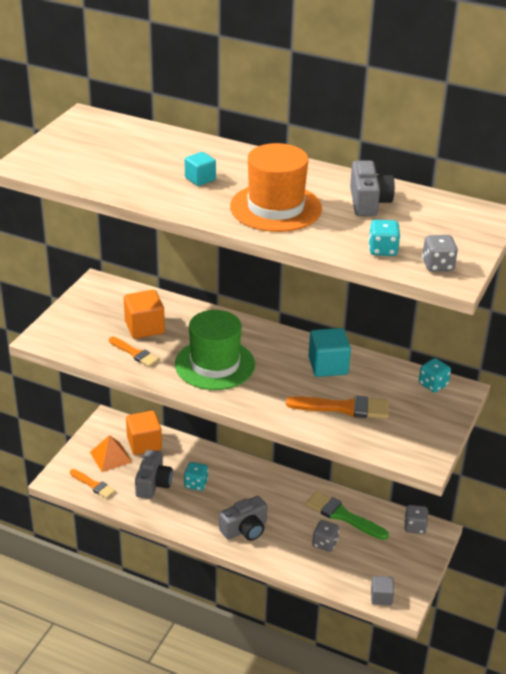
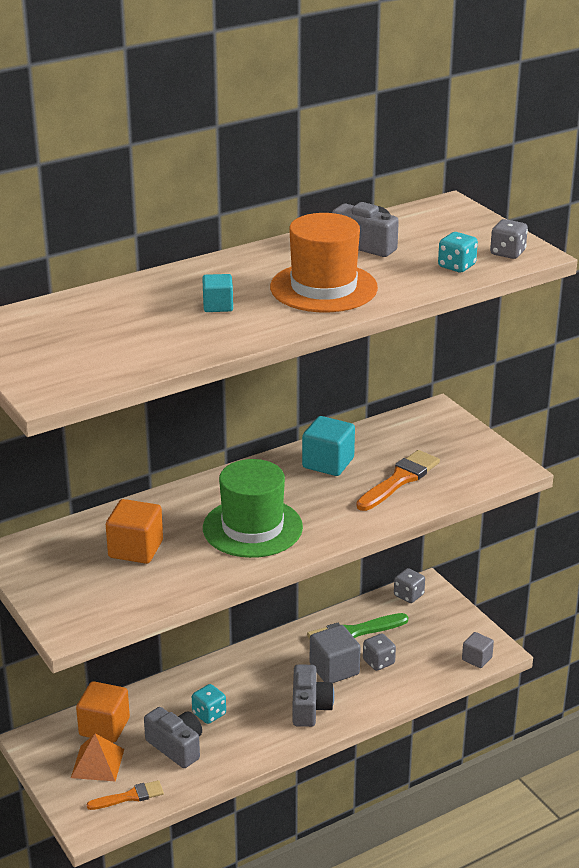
camera: 55 degrees left, 5 degrees down
(135, 353) = (175, 572): orange brush -> none
(295, 524) = (334, 669): none -> grey cube
(433, 384) = (415, 420): turquoise dice -> none

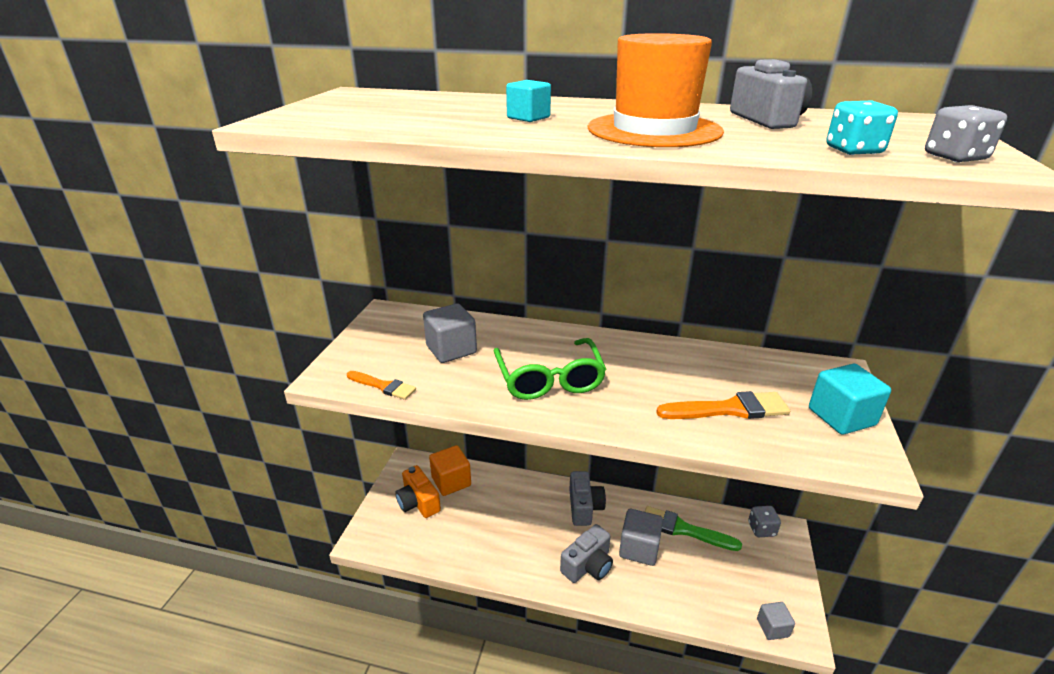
camera: 45 degrees right, 0 degrees up
(97, 763) = (418, 502): orange pyramid -> orange camera
(130, 796) = (405, 540): orange brush -> orange brush (383, 386)
(135, 549) = (451, 349): orange cube -> grey cube
(176, 747) = (472, 527): grey camera -> grey camera (584, 507)
(209, 714) = (517, 519): turquoise dice -> none
(252, 528) = (549, 379): green hat -> green glasses
(328, 463) = (680, 363): turquoise cube -> turquoise cube (841, 417)
(378, 662) = (680, 567): grey dice -> none

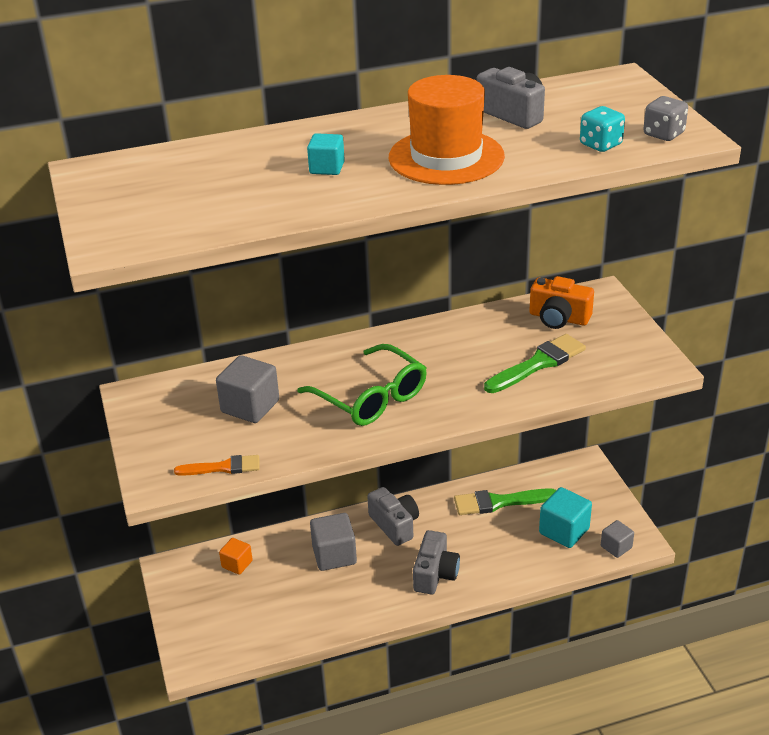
camera: 30 degrees left, 5 degrees up
(418, 502) = (219, 600): orange camera -> orange camera (558, 318)
(451, 481) = (237, 564): orange cube -> orange cube, size x0.60
(639, 548) = (470, 537): grey cube -> grey cube (334, 555)
(729, 409) = (538, 363): orange brush -> green brush
(761, 529) = (565, 471): grey dice -> none
(841, 417) = (622, 336): turquoise cube -> turquoise cube (564, 531)

